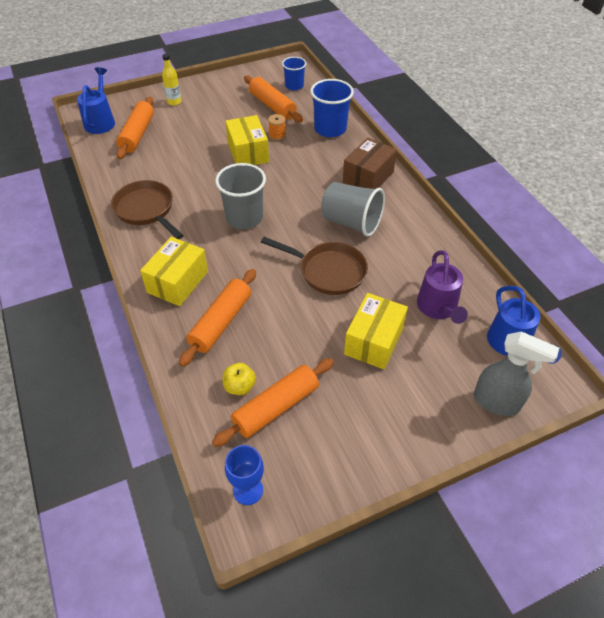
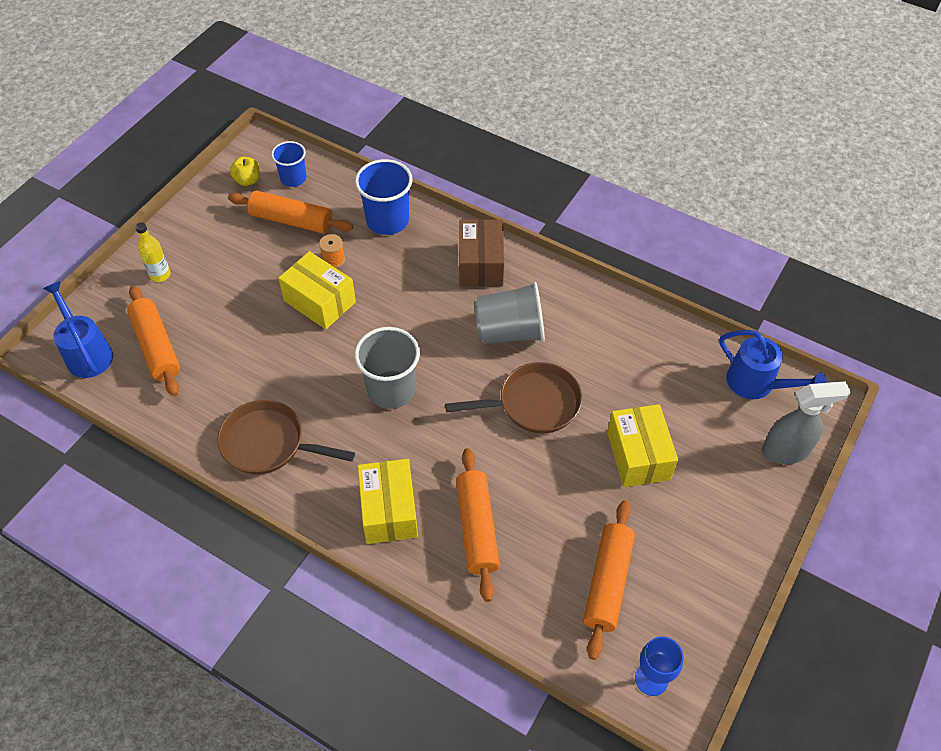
camera: 35 degrees left, 5 degrees up
(239, 386) = (556, 584): yellow apple -> yellow apple (248, 180)
(438, 308) = (668, 384): purple watering can -> none

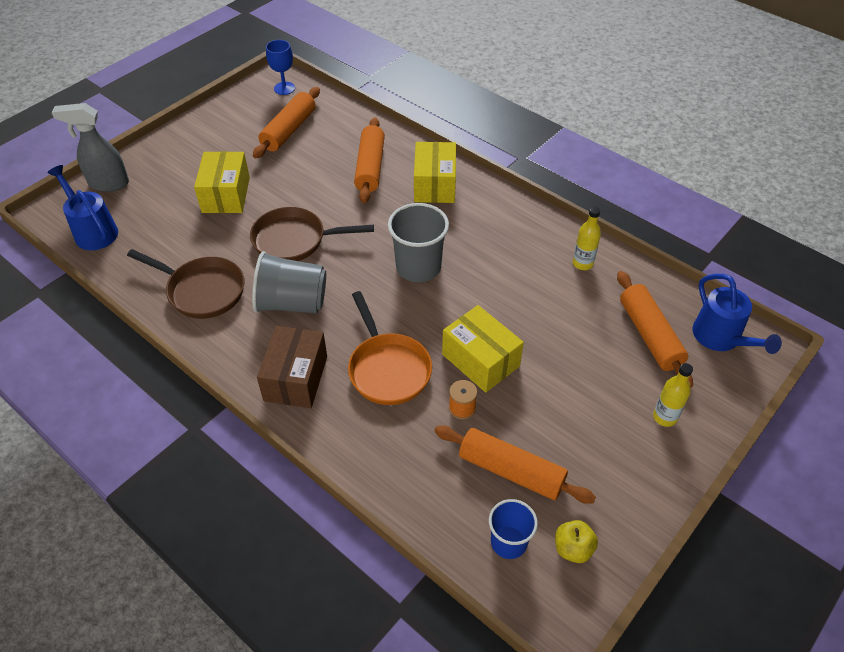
camera: 170 degrees left, 5 degrees down
(213, 419) = (582, 263): none -> yellow bottle
(268, 443) = (531, 239): brown pan -> brown pan (202, 291)
(387, 220) = (390, 453): blue cup -> none
(402, 283) = (388, 369): none -> orange pan

